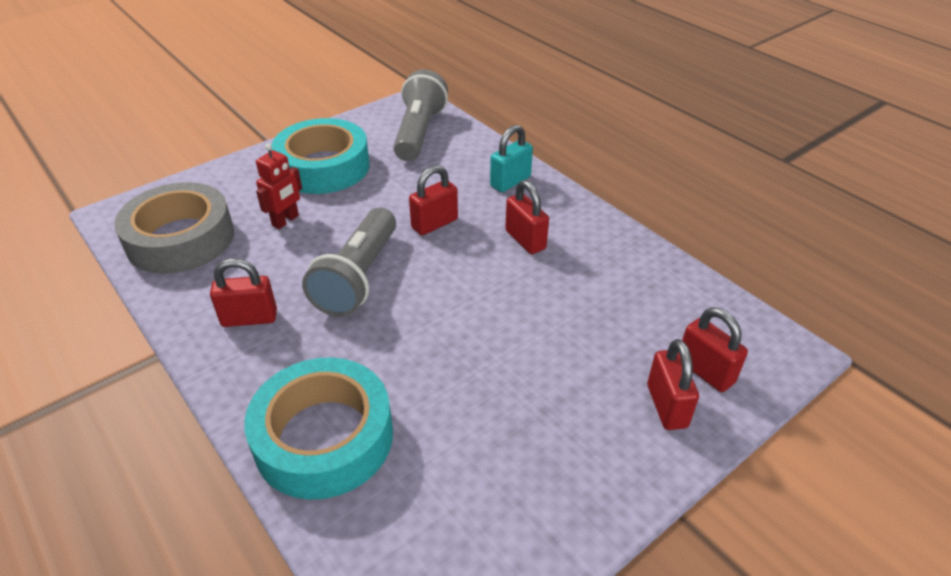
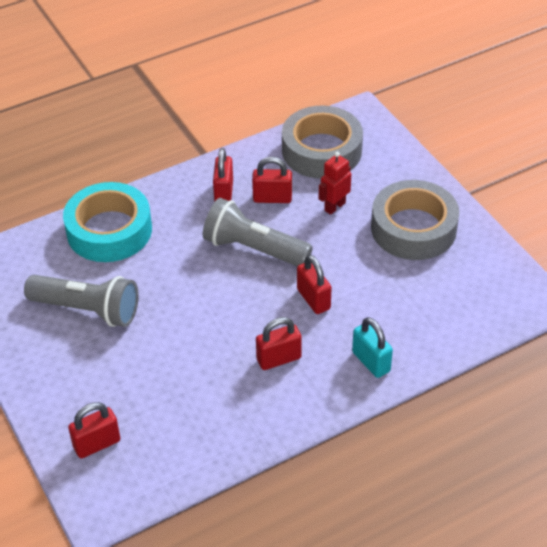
camera: 100 degrees right, 5 degrees up
(286, 221) = (334, 206): red robot -> red robot turned 90 degrees clockwise
(323, 167) = (413, 228): turquoise tape -> grey tape
(419, 132) = (470, 299): grey flashlight -> grey flashlight (87, 310)
(667, 406) = (74, 410): red padlock -> red padlock (272, 198)

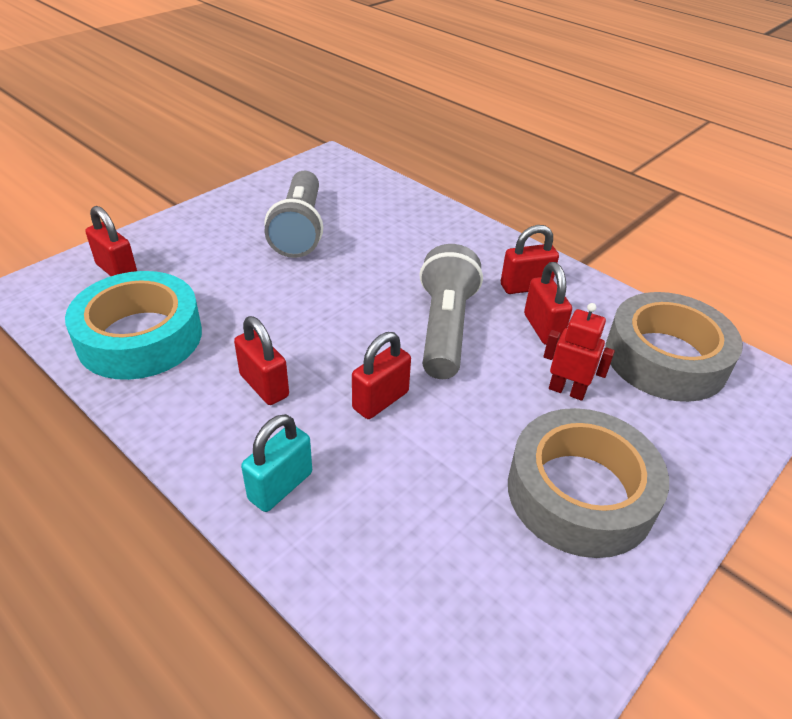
camera: 70 degrees right, 5 degrees down
(109, 230) = (417, 221): turquoise tape -> turquoise tape (140, 337)

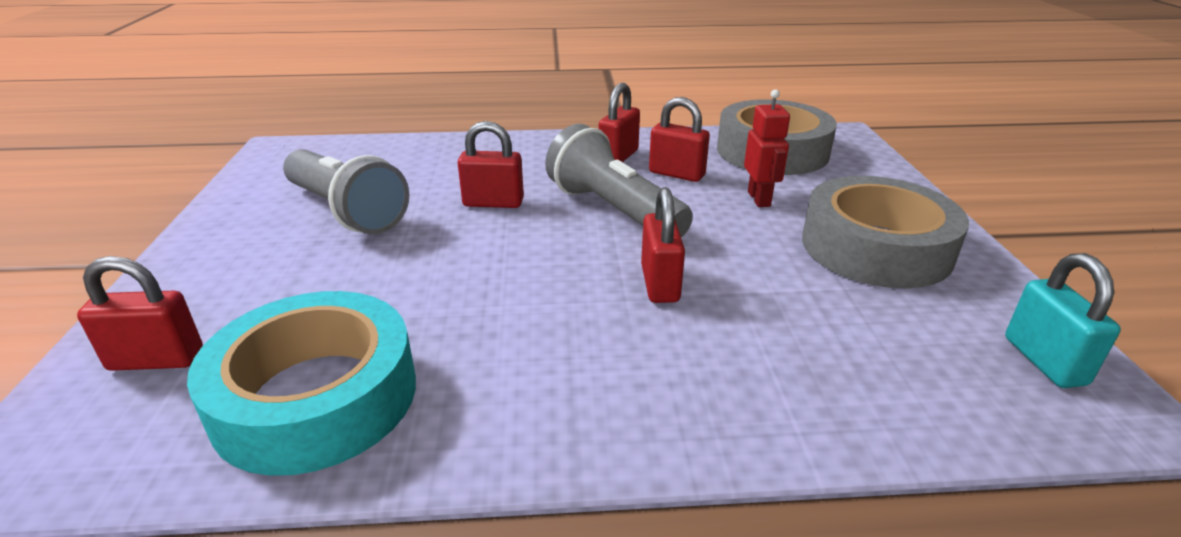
camera: 45 degrees left, 10 degrees down
(264, 385) = (543, 341): red padlock -> red padlock (493, 203)
(280, 486) = (706, 400): turquoise padlock -> turquoise padlock (1044, 361)
(567, 390) = (759, 199): red robot -> red robot turned 105 degrees clockwise

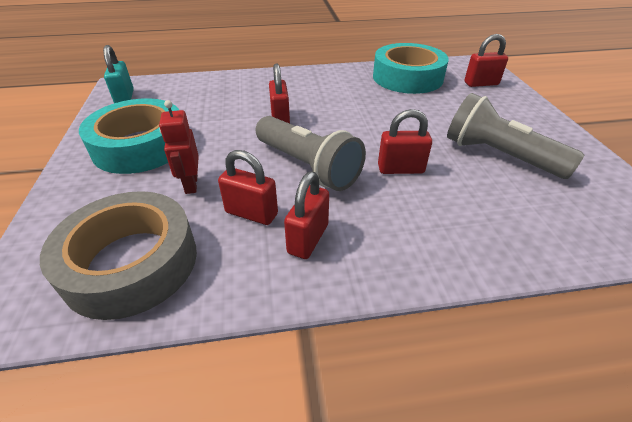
camera: 175 degrees right, 10 degrees up
(876, 247) = (140, 146): grey tape -> turquoise tape

